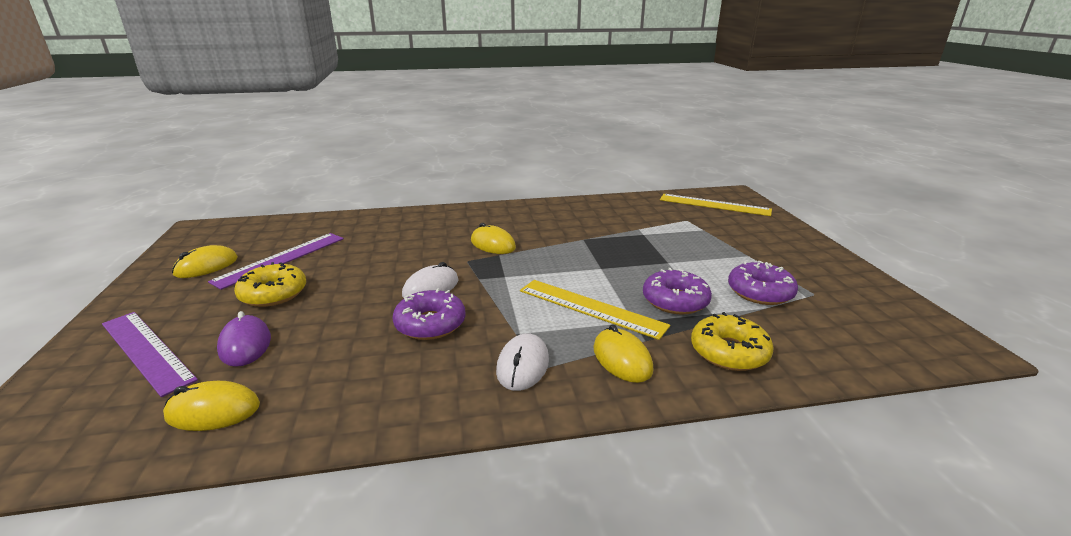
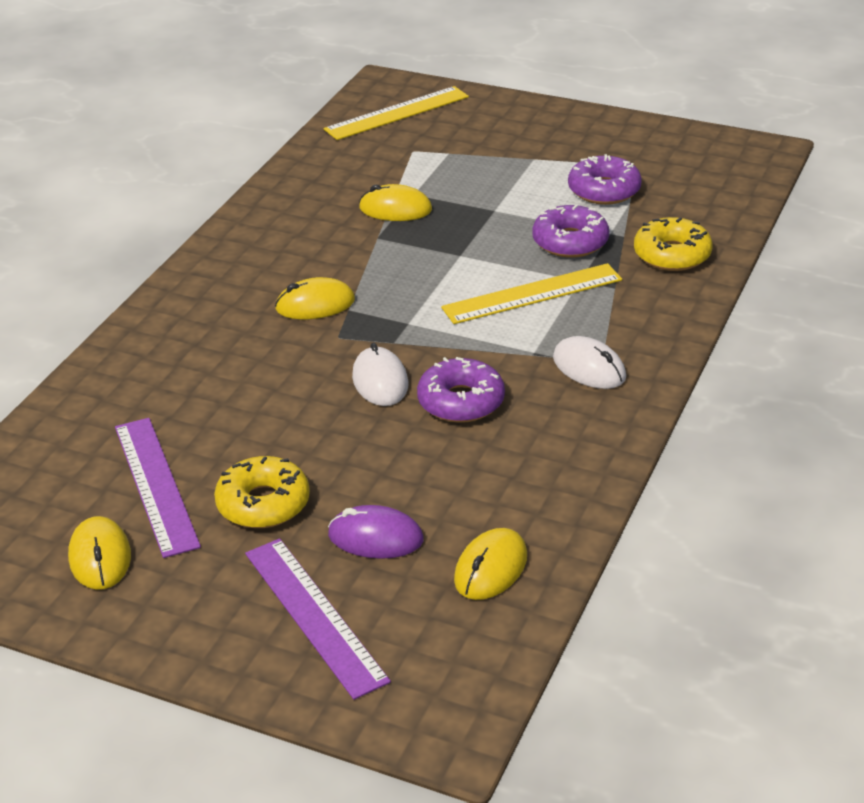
camera: 55 degrees left, 10 degrees up
(146, 351) = (314, 616): purple ruler -> purple ruler turned 75 degrees clockwise
(622, 359) = (630, 312): yellow mouse -> yellow mouse (395, 209)

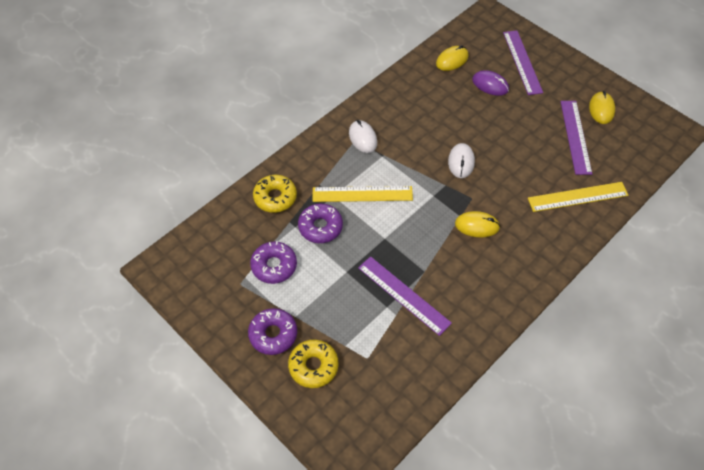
camera: 160 degrees left, 20 degrees up
(263, 503) = (531, 113): yellow donut -> yellow donut (313, 366)
(395, 209) = (404, 295): yellow mouse -> purple ruler
(397, 113) = (358, 414): yellow ruler -> yellow ruler (577, 196)
(461, 401) = (429, 138): purple donut -> purple donut (273, 334)

